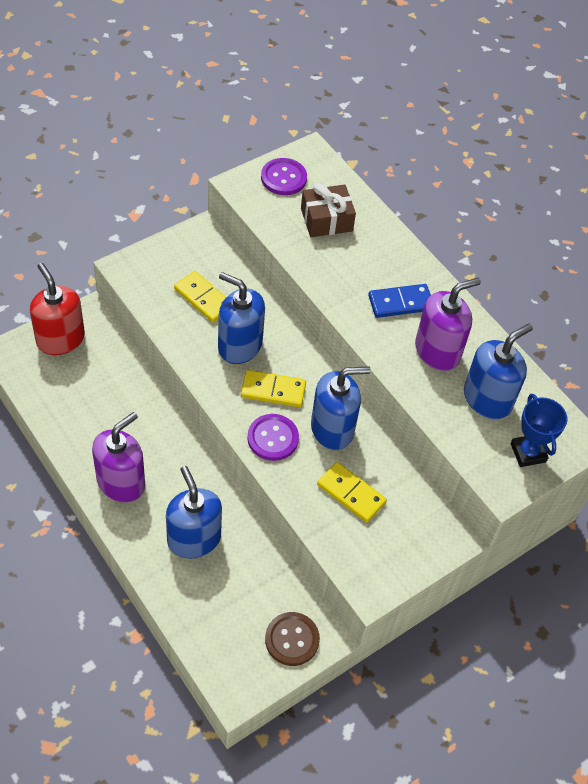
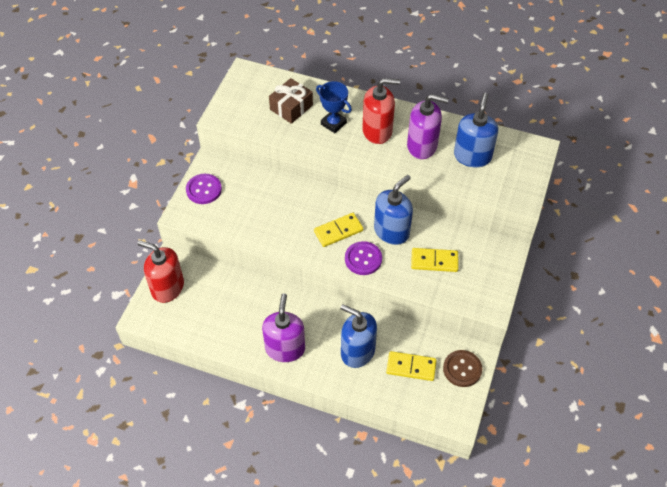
camera: 30 degrees left, 0 degrees up
(203, 299) = (247, 203): yellow domino -> yellow domino (411, 367)
(239, 345) = (295, 217): blue soap dispenser -> none
(283, 178) = (243, 97): purple button -> purple button (204, 190)
(400, 303) = (377, 131): blue domino -> red soap dispenser
(437, 351) = (422, 146): purple soap dispenser -> purple soap dispenser turned 75 degrees clockwise
(528, 453) = (519, 172): blue trophy -> blue trophy (333, 123)

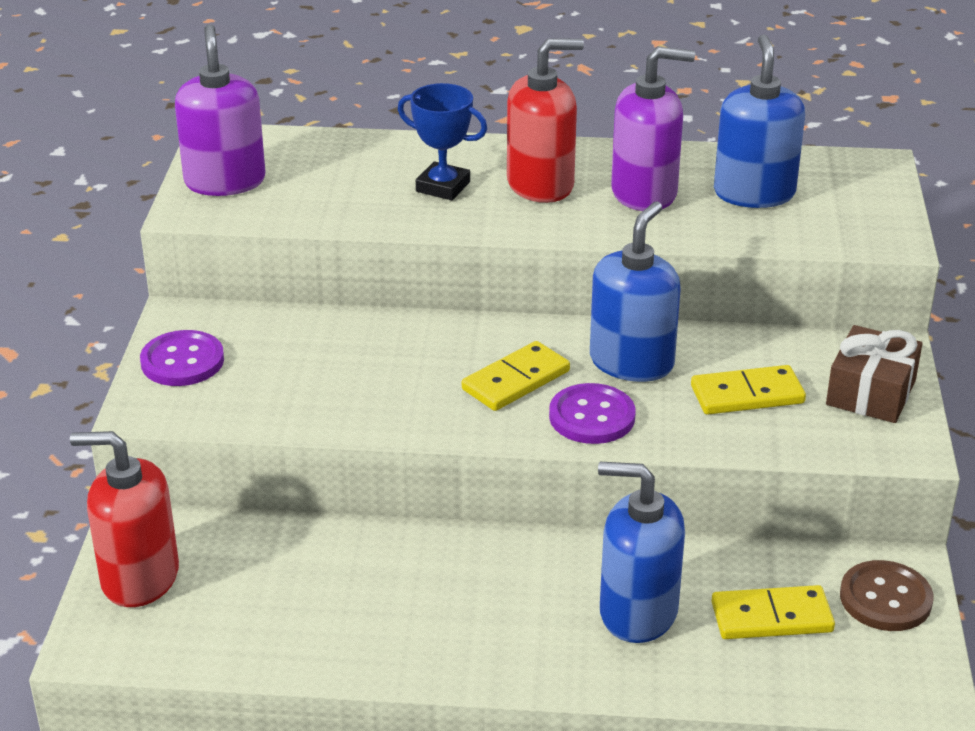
camera: 15 degrees left, 20 degrees down
(285, 348) = (467, 638): purple soap dispenser -> purple soap dispenser (225, 181)
(291, 107) = (341, 176): brown gift -> brown gift (871, 392)

